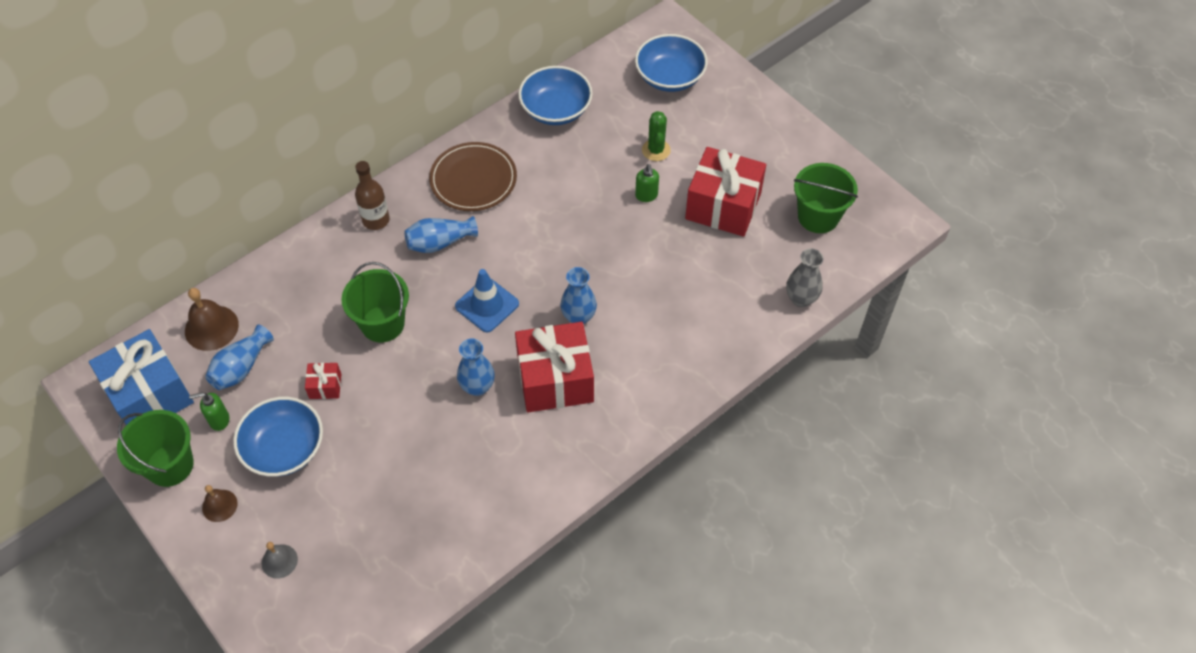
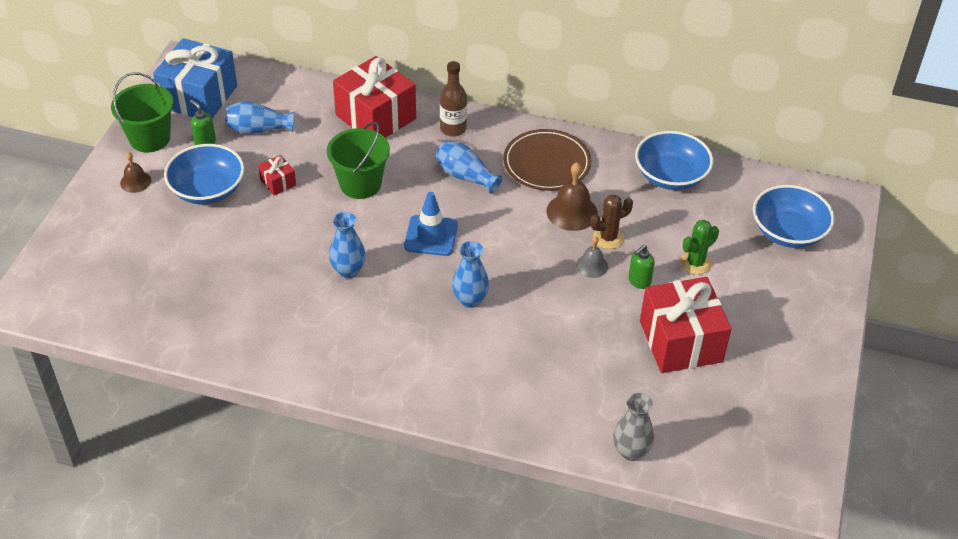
camera: 55 degrees right, 10 degrees down
(211, 327) = (279, 96): brown bell -> brown bell (572, 212)
(279, 561) = (112, 238): grey bell -> grey bell (592, 265)
(555, 380) = (394, 316): red gift -> red gift (375, 117)
(587, 188) = (608, 238): none -> brown cactus
(818, 216) = (739, 420): green bucket -> none

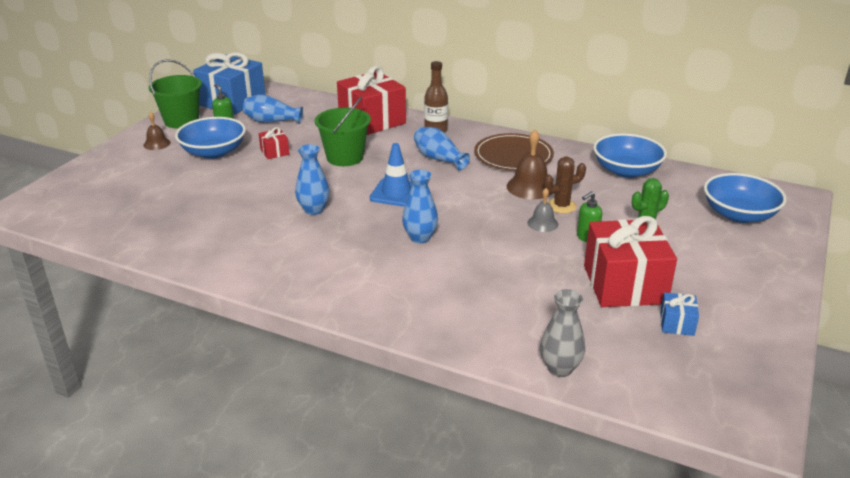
camera: 10 degrees right, 15 degrees down
(732, 385) = (677, 324): none -> blue gift

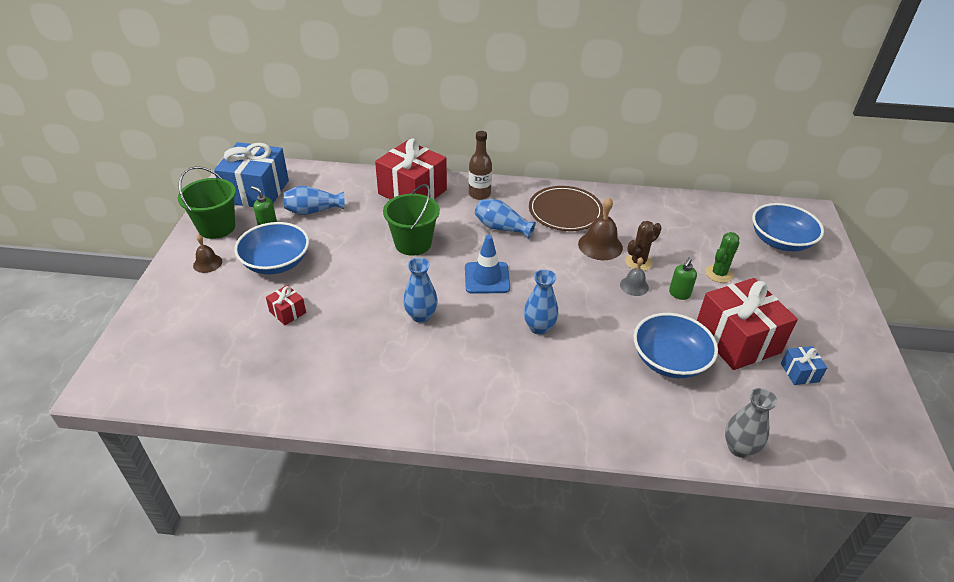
camera: 20 degrees left, 10 degrees up
(274, 152) = (339, 250): red gift -> red gift (287, 312)
(626, 171) = (668, 210): blue bowl -> blue bowl (669, 360)

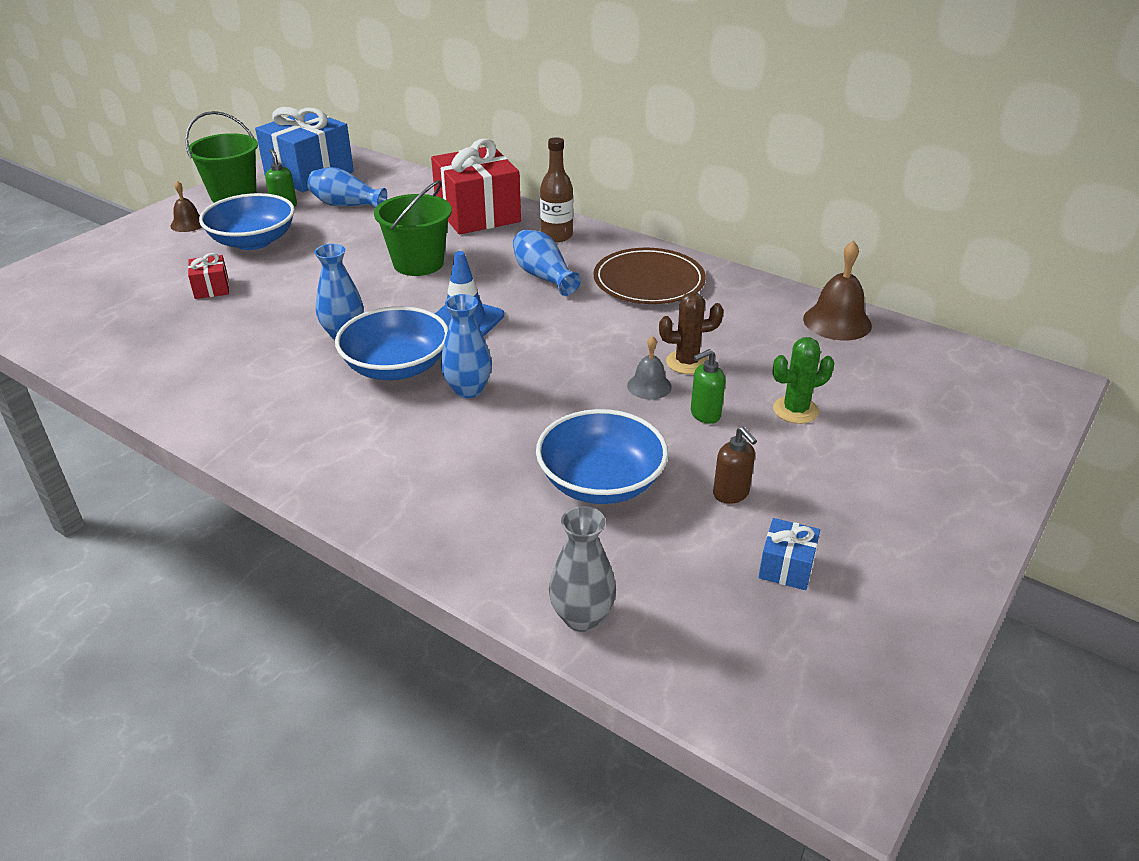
camera: 30 degrees right, 5 degrees down
(600, 245) = (653, 329): brown bell -> brown bell (837, 322)
(737, 340) = (731, 494): red gift -> brown soap dispenser
(780, 241) = (948, 402): blue bowl -> blue bowl (396, 367)

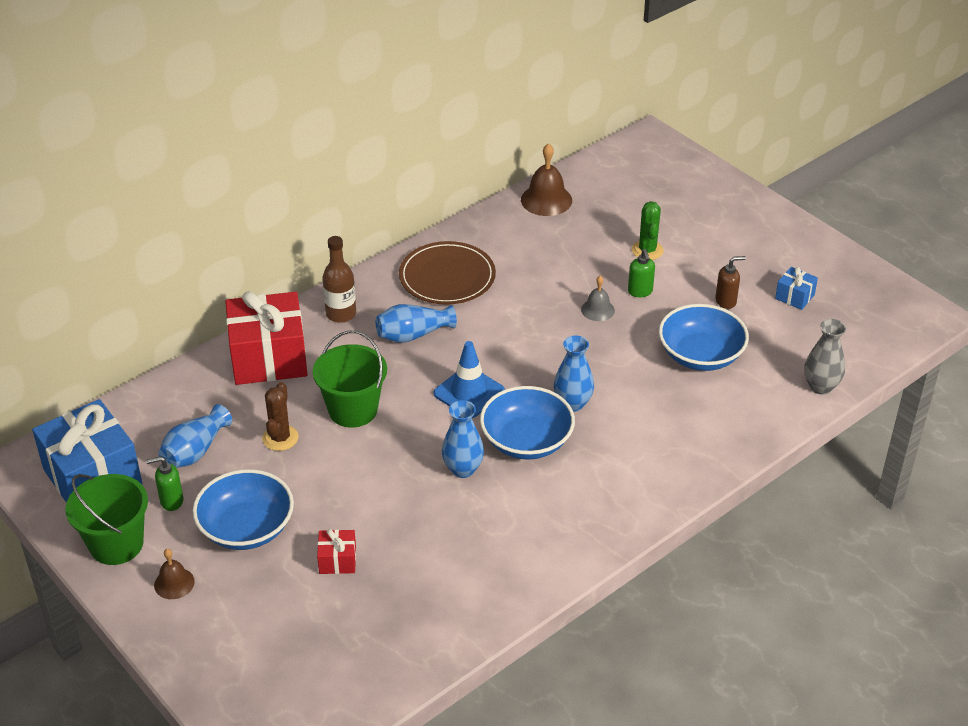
camera: 75 degrees left, 5 degrees up
(687, 362) = (574, 285): brown cactus -> brown cactus (280, 438)

